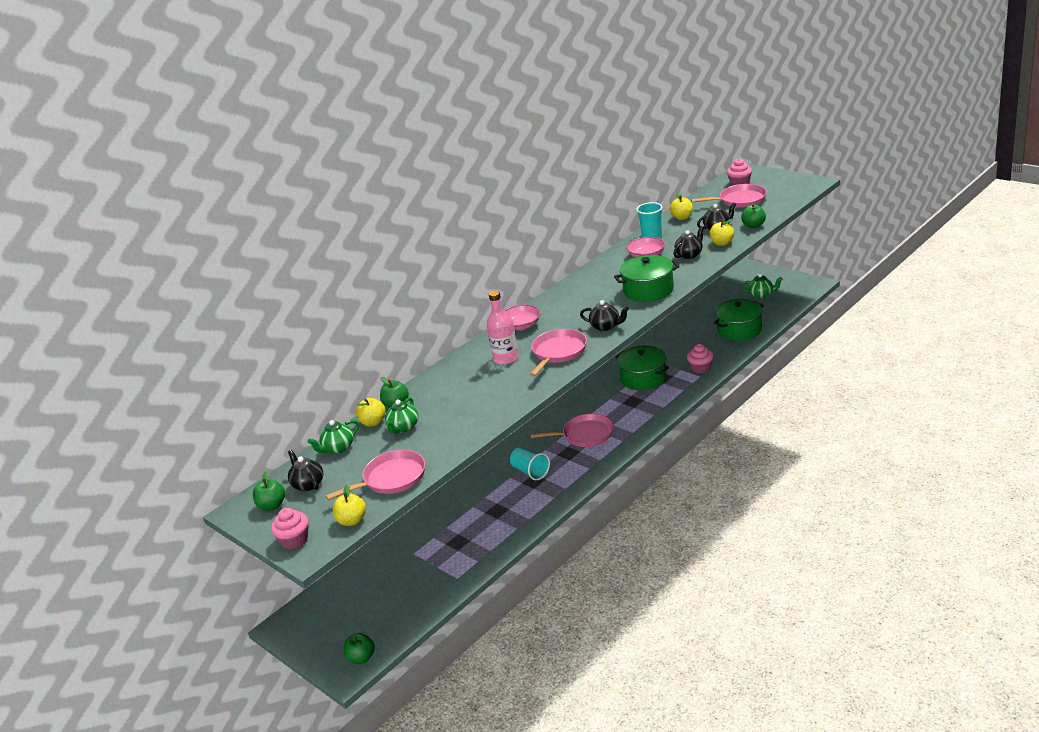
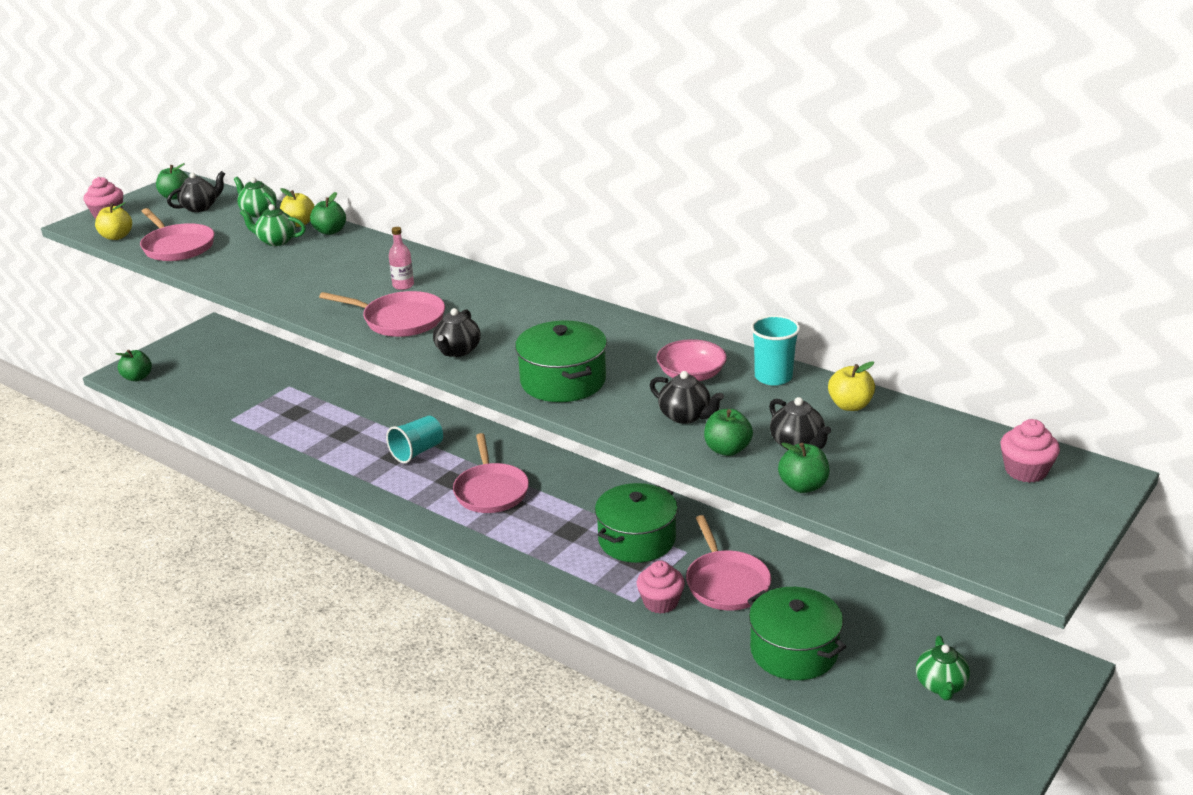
camera: 80 degrees right, 0 degrees up
(506, 358) = (403, 285): pink bottle -> pink bottle, size x0.60
(521, 326) = (489, 288): pink bowl -> none
(722, 243) = (727, 449): yellow apple -> green apple
(740, 200) = (932, 471): pink pan -> pink pan (726, 583)

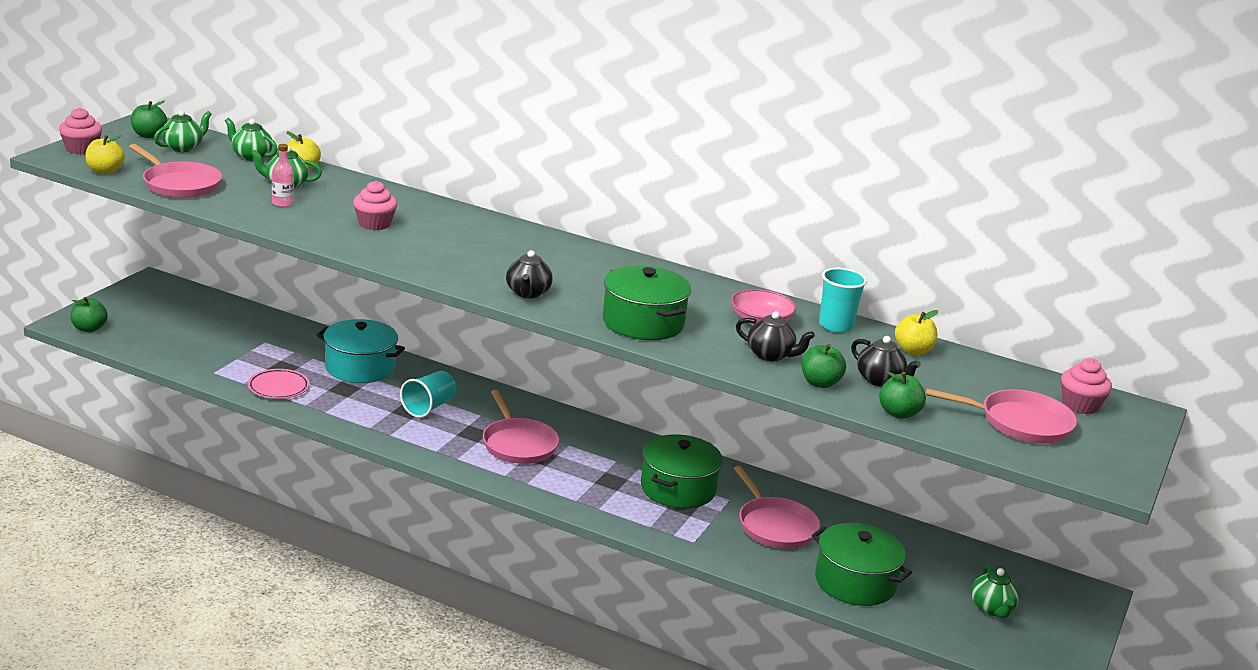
camera: 15 degrees left, 5 degrees down
(200, 207) = (183, 148): black teapot -> green teapot
(284, 433) = (278, 387): none -> pink plate
(330, 231) = (339, 178): green apple -> none
(367, 410) = (360, 367): none -> turquoise pot
(400, 320) = (456, 263): pink pan -> pink pan (1020, 423)
(403, 285) = (443, 232): pink bottle -> pink bottle (283, 203)
(660, 602) = (719, 542): pink cupcake -> pink cupcake (374, 224)

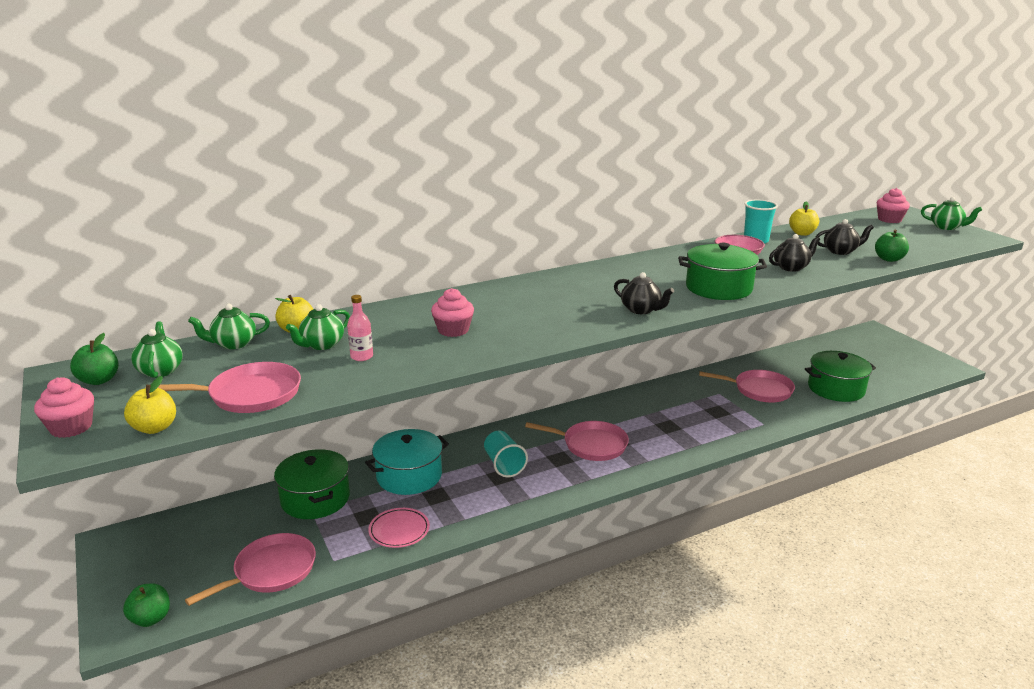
camera: 50 degrees left, 0 degrees up
(678, 489) = (694, 406): green pot -> green pot (315, 499)
(820, 383) = (839, 266): green apple -> none
(992, 609) = (879, 360): green teapot -> green teapot (946, 227)
(1020, 423) = (909, 237): pink pan -> pink pan (271, 571)

